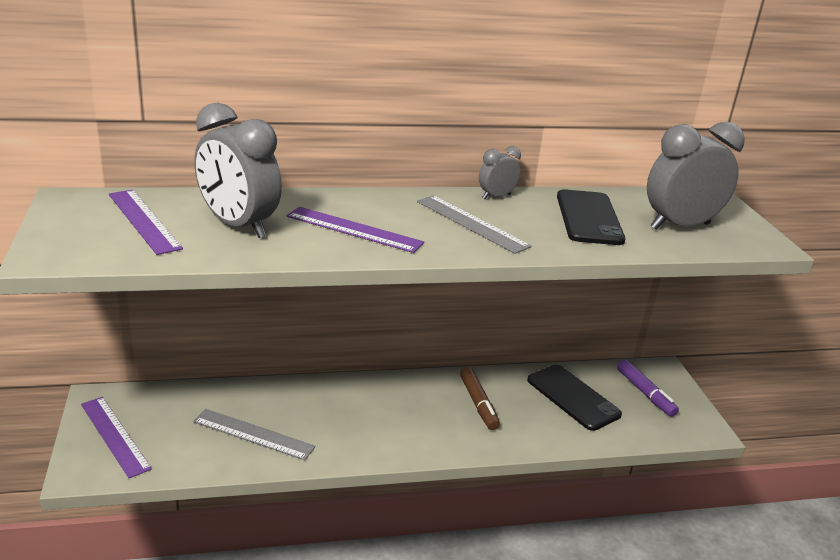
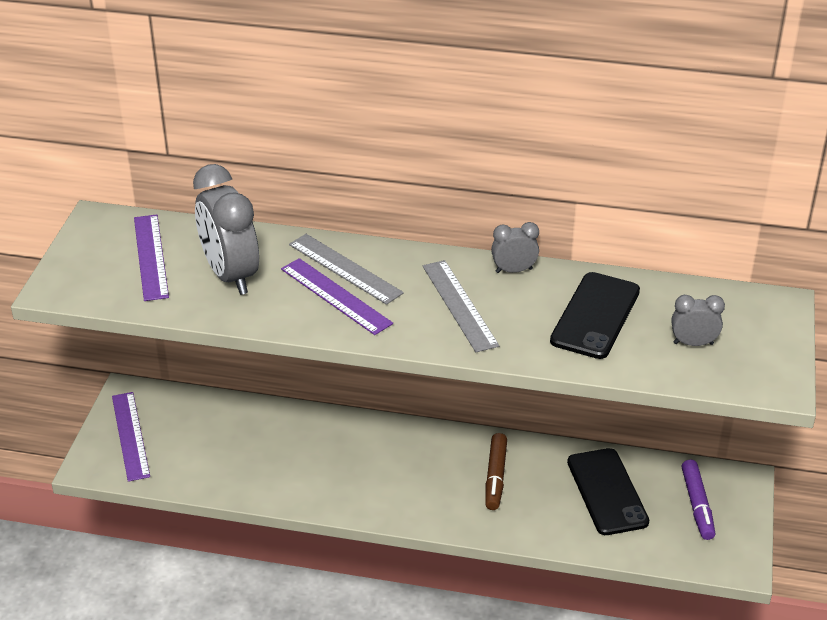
camera: 25 degrees right, 10 degrees up
(253, 434) = (253, 461): grey ruler -> grey ruler (345, 268)
(680, 226) = (693, 343): grey clock -> grey clock, size x0.50

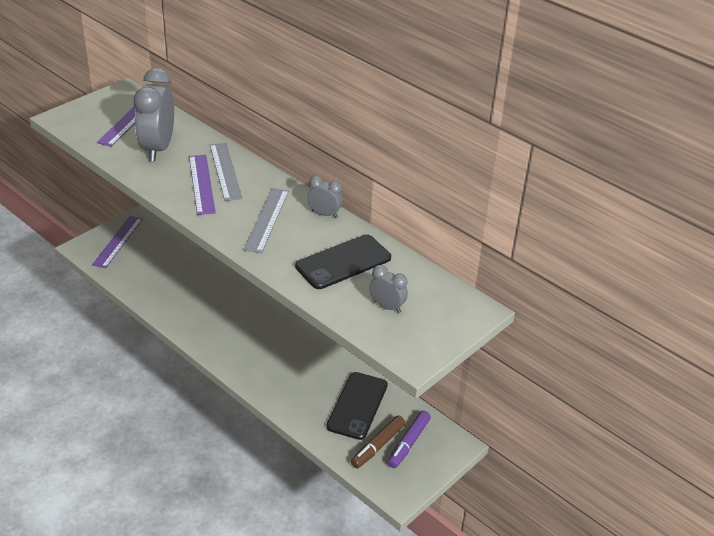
camera: 30 degrees right, 0 degrees up
(495, 477) = (297, 362): brown marker -> brown marker (377, 446)

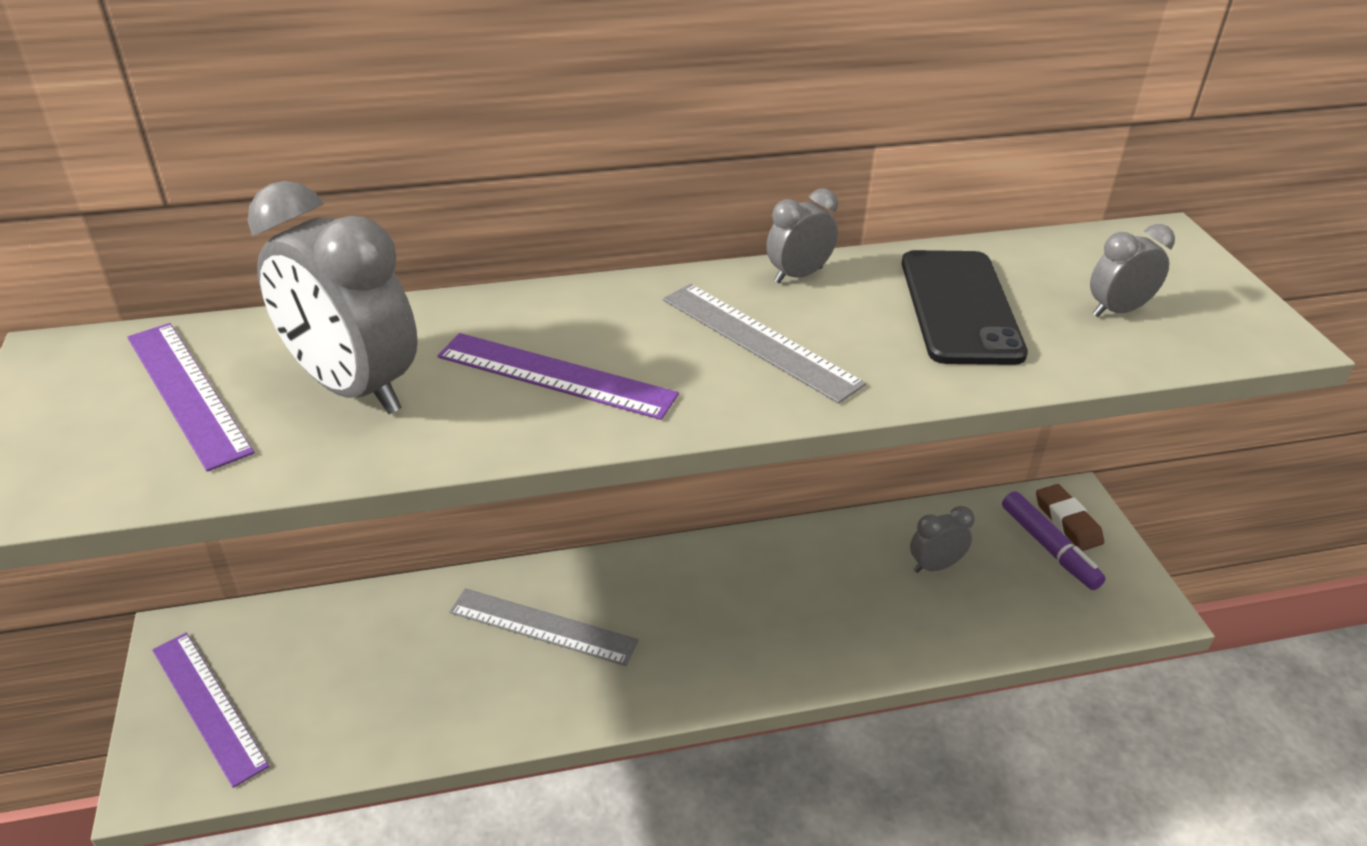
camera: 55 degrees left, 0 degrees up
(225, 171) = (544, 331): grey ruler -> grey ruler (543, 627)
(357, 405) = (935, 566): black phone -> grey clock
(377, 446) = (1038, 584): brown marker -> none
(435, 445) = (1067, 522): none -> brown eraser

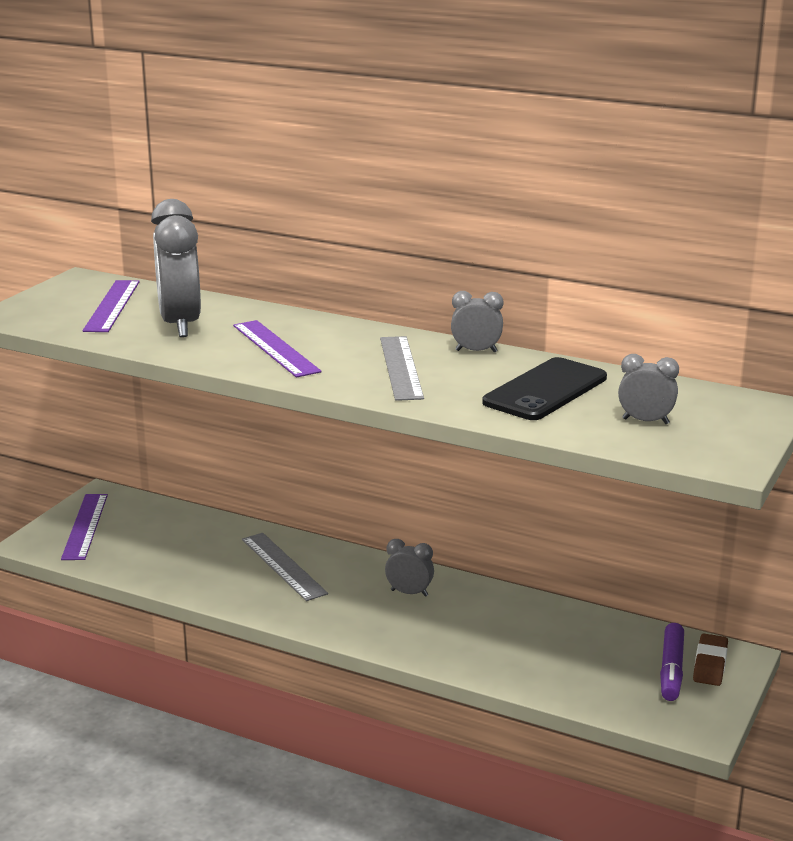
camera: 40 degrees right, 15 degrees down
(935, 566) = (569, 643): grey clock -> grey clock (409, 593)

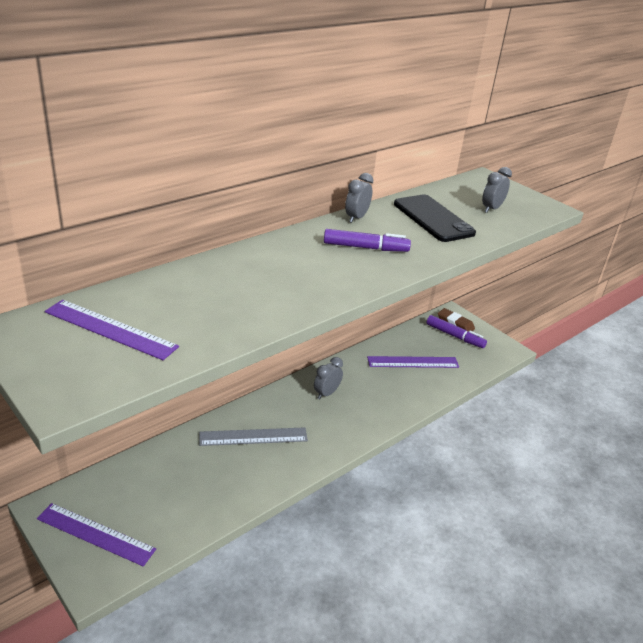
camera: 70 degrees left, 10 degrees up
(180, 325) = (198, 307): grey clock -> none
(275, 348) = (291, 281): purple ruler -> purple ruler (413, 362)
(401, 367) = (365, 248): grey ruler -> purple marker

